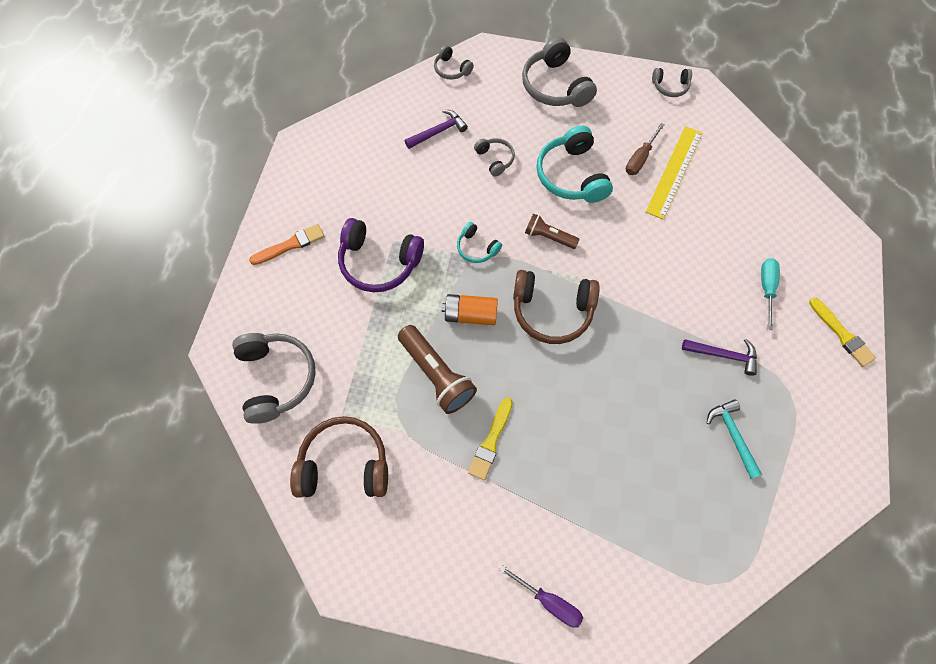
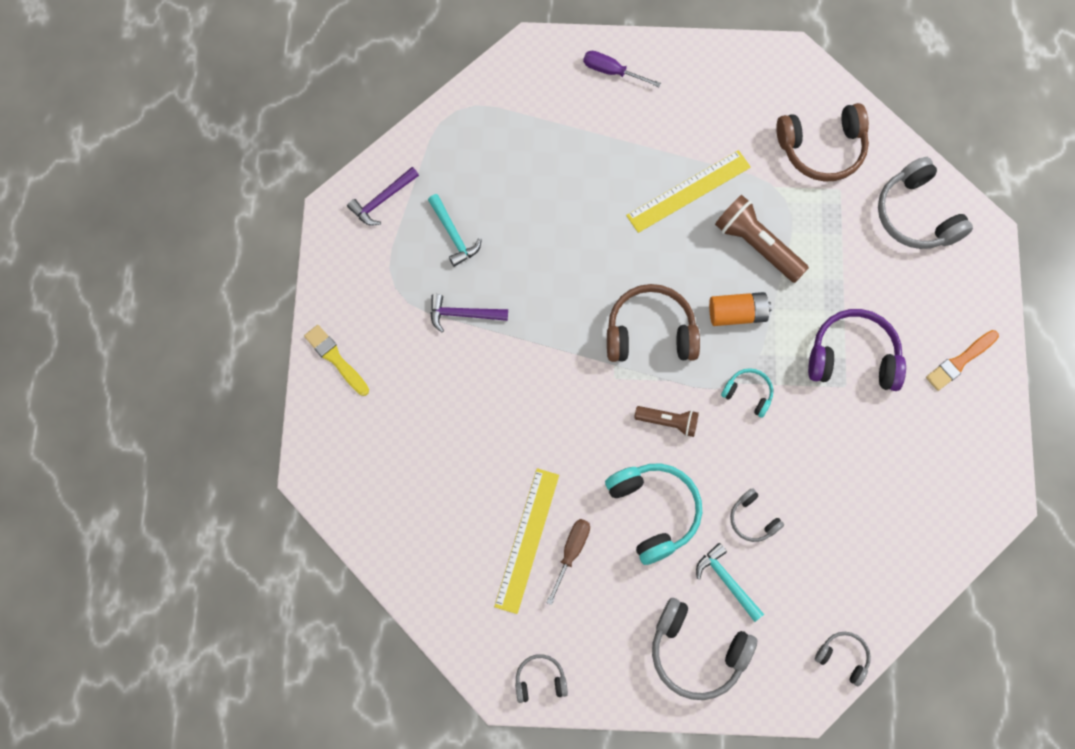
camera: 170 degrees right, 5 degrees up
(438, 132) = (834, 549): purple hammer -> purple hammer (382, 200)
(491, 441) = (688, 191): yellow brush -> yellow ruler
(523, 124) = (727, 581): none -> turquoise hammer
(555, 86) = (697, 652): grey headphones -> grey headphones turned 150 degrees clockwise
(766, 288) = (416, 399): turquoise screwdriver -> none

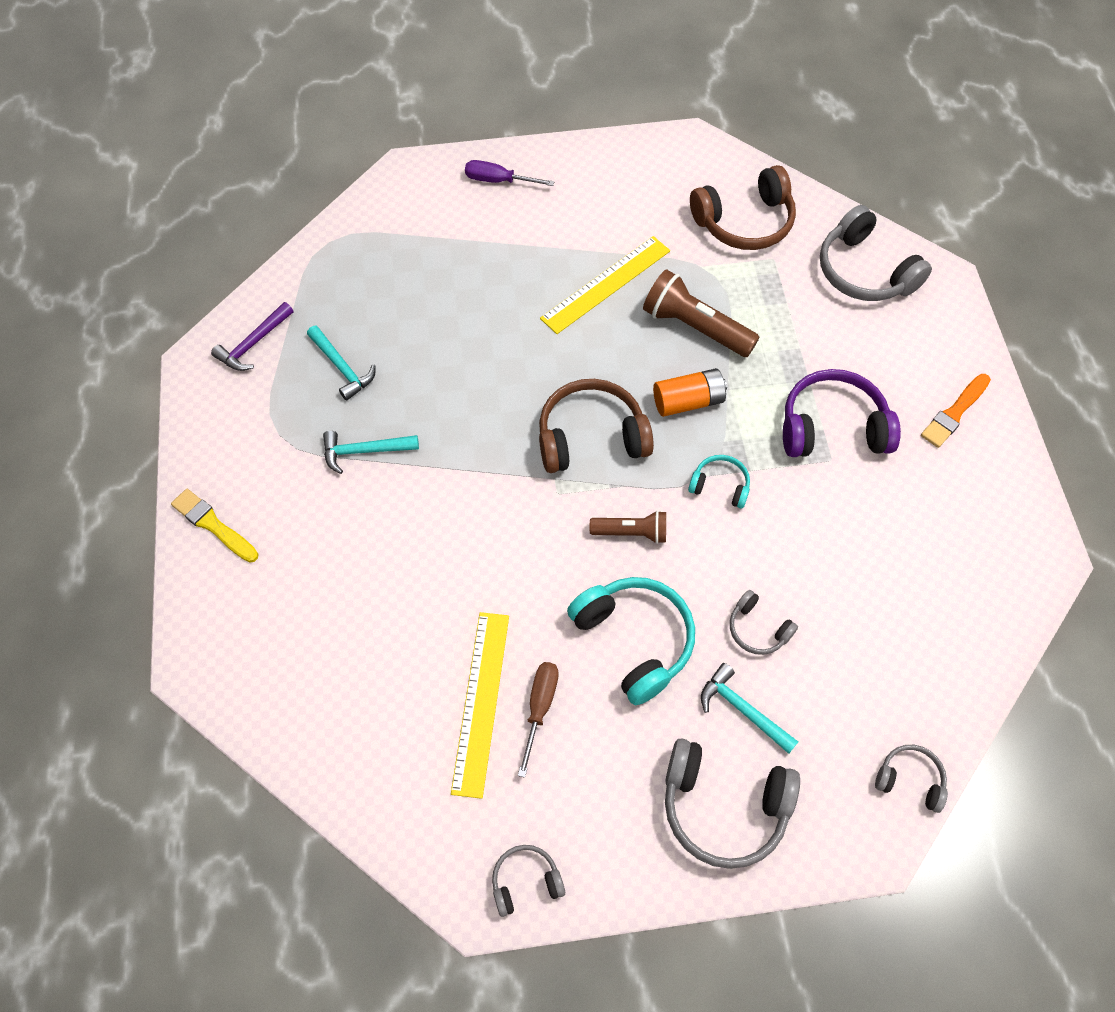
camera: 10 degrees left, 10 degrees down
(463, 314) = (364, 451): purple hammer -> turquoise hammer

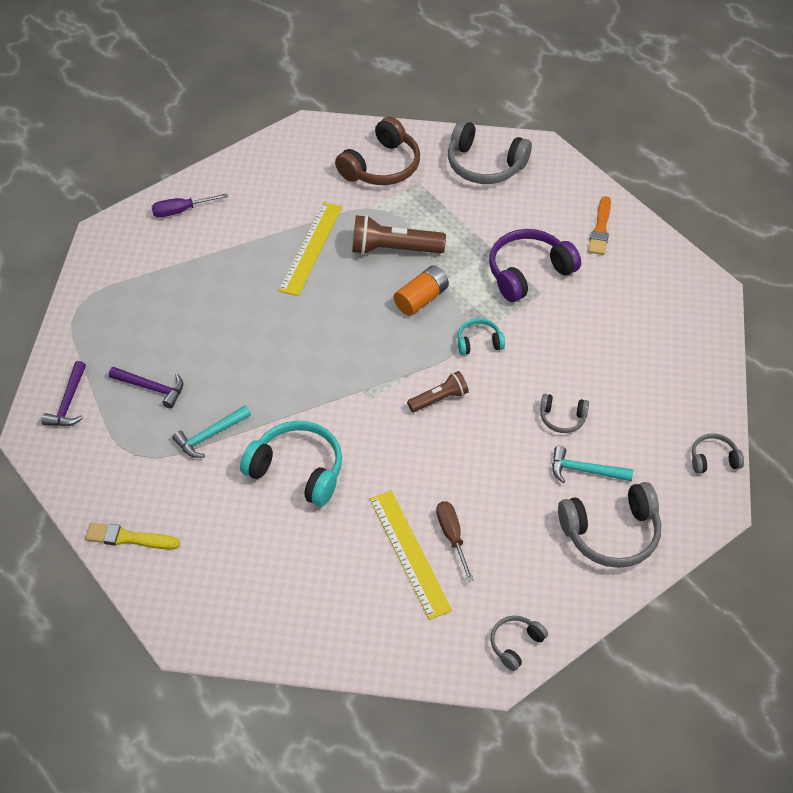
camera: 30 degrees left, 10 degrees down
(342, 368) = (151, 388): turquoise hammer -> purple hammer
(591, 436) = (369, 351): brown headphones -> none
(635, 640) = (487, 464): turquoise headphones -> turquoise headphones (297, 470)

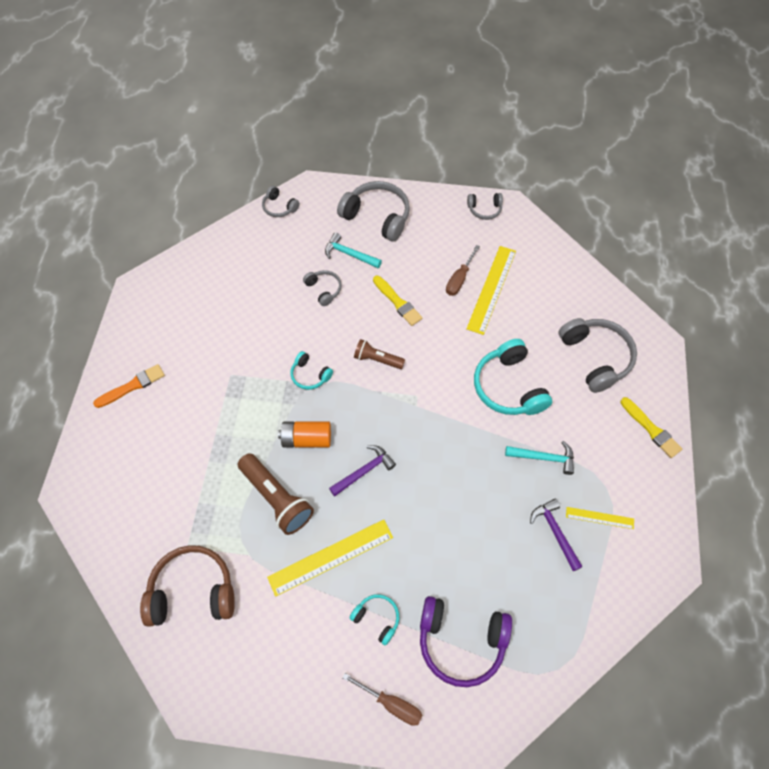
camera: 135 degrees left, 10 degrees up
(68, 402) = (625, 574): purple hammer -> purple hammer (364, 471)
(121, 426) = (599, 518): none -> yellow ruler
(181, 211) = (391, 704): purple screwdriver -> brown screwdriver
(238, 241) = (377, 618): none -> turquoise headphones
(483, 463) = (397, 302): none -> yellow brush
(484, 165) = (124, 515): grey headphones -> grey headphones (596, 357)
(528, 272) = (218, 396): purple headphones -> purple headphones (461, 642)
(585, 470) = (349, 254): turquoise hammer -> turquoise hammer turned 150 degrees clockwise

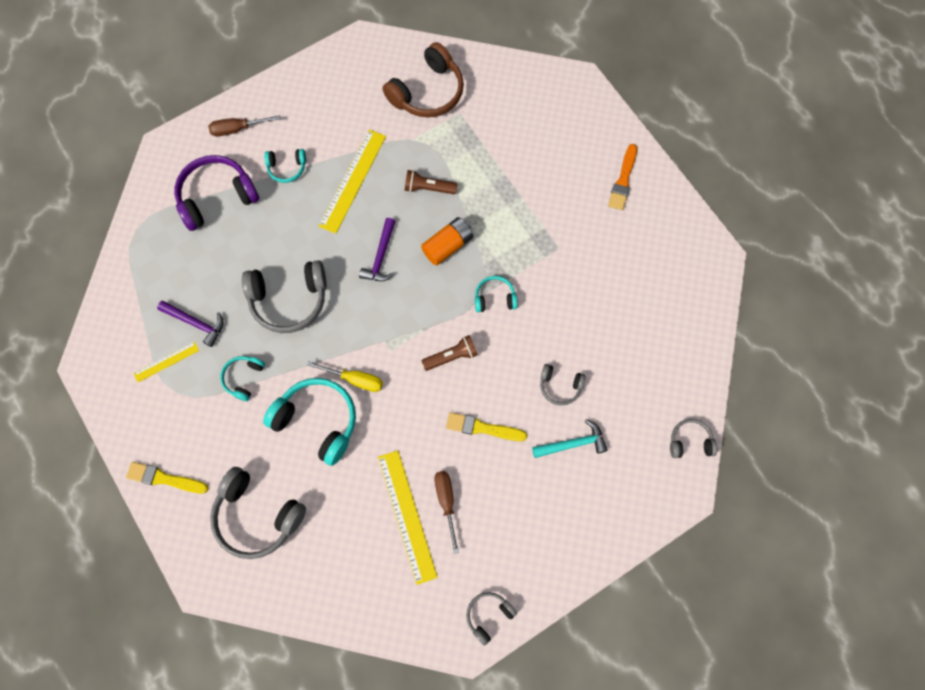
camera: 140 degrees right, 10 degrees up
(277, 498) = (428, 188): brown flashlight -> brown flashlight, size x0.60
(377, 216) = (587, 511): grey headphones -> grey headphones (289, 300)
(459, 394) = (355, 379): none -> yellow screwdriver
(544, 458) = (243, 378): turquoise hammer -> turquoise headphones

